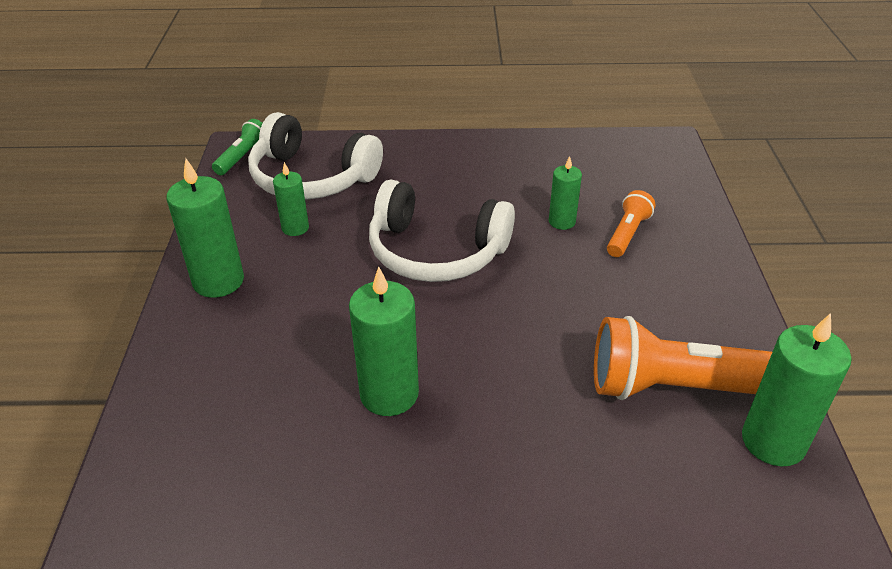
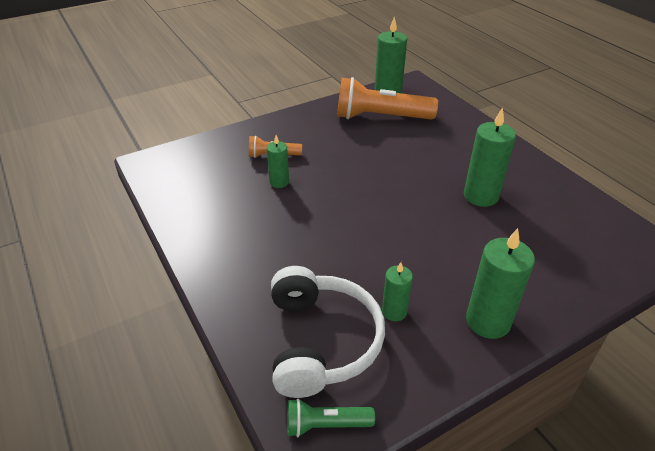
camera: 120 degrees left, 0 degrees up
(436, 251) = (355, 224): white headphones -> none
(682, 387) = (380, 117): orange flashlight -> orange flashlight turned 120 degrees clockwise

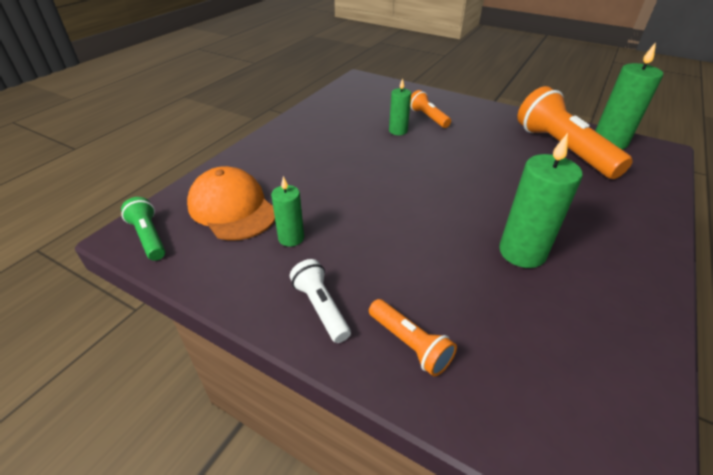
camera: 60 degrees right, 0 degrees up
(321, 341) = (232, 208): white headphones -> orange cap
(488, 321) = (321, 307): green candle -> white flashlight
(541, 287) = (409, 344): none -> orange flashlight

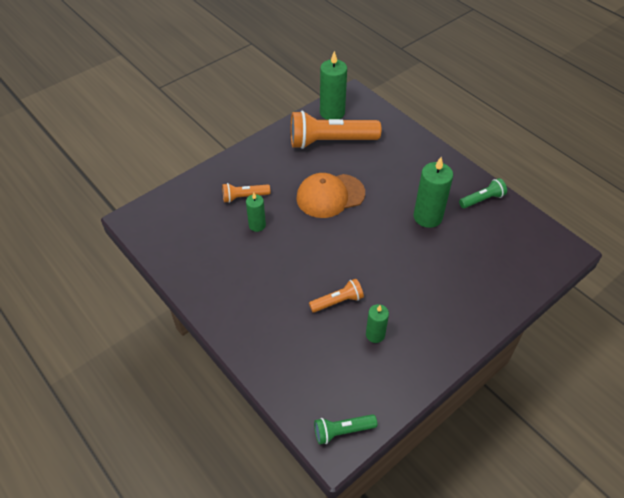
camera: 70 degrees left, 10 degrees up
(232, 208) = (325, 368): orange cap -> orange cap (330, 196)
(321, 307) = (445, 332): white flashlight -> none
(409, 344) = (481, 297): orange flashlight -> orange flashlight (337, 301)
(621, 312) = (482, 199): none -> green flashlight

